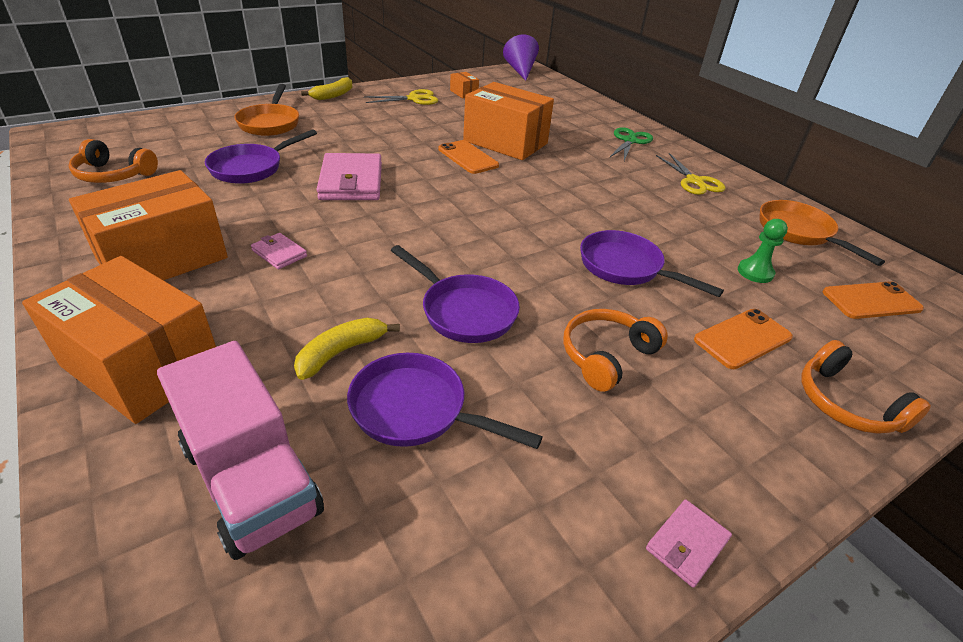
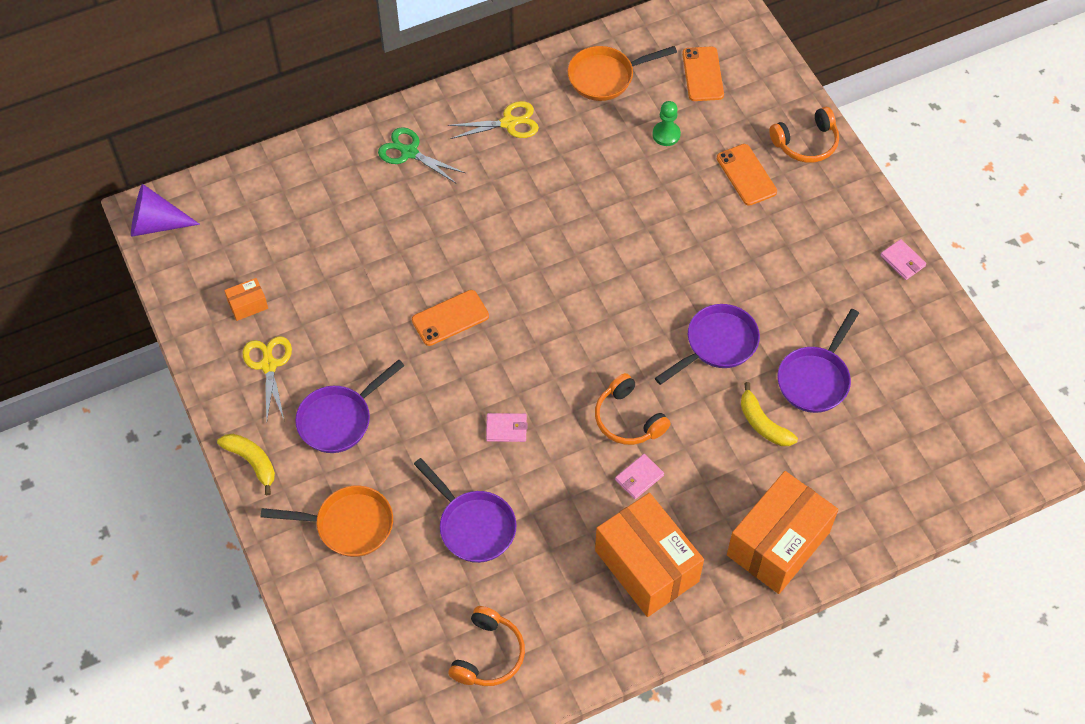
camera: 80 degrees left, 20 degrees up
(251, 479) = (868, 462): pink truck -> none
(351, 182) = (506, 429): pink wallet -> pink wallet, size x0.49
(505, 142) = (410, 276): orange box -> none
(606, 355) = (764, 263): orange headphones -> orange headphones (628, 419)
(626, 268) = (660, 223): purple pan -> purple pan (339, 419)

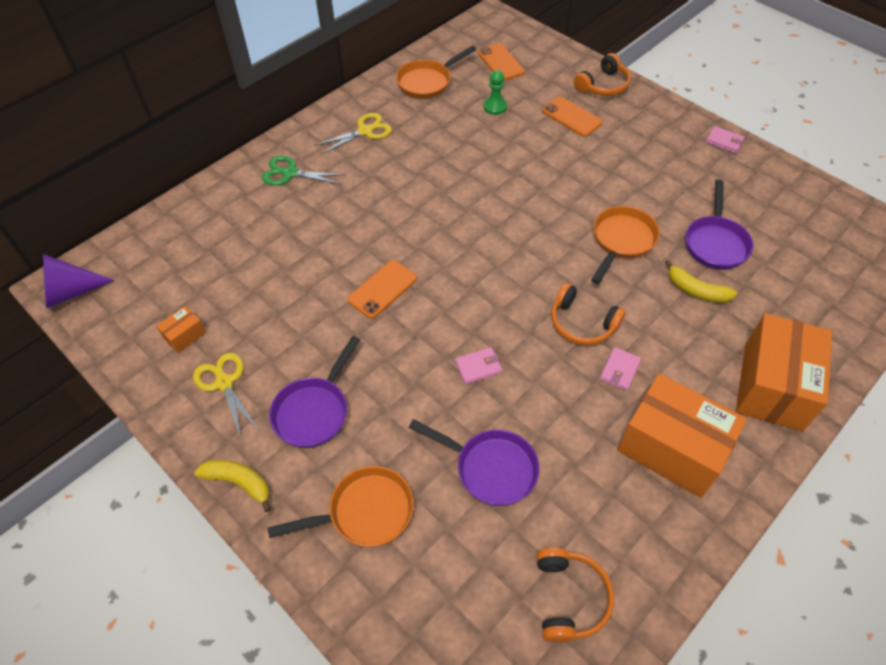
camera: 20 degrees left, 5 degrees down
(717, 344) = (621, 241): purple pan -> orange pan

